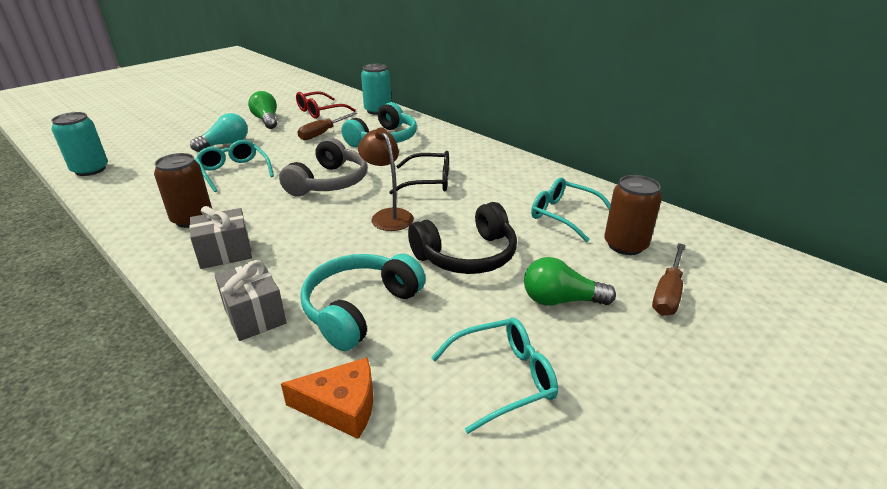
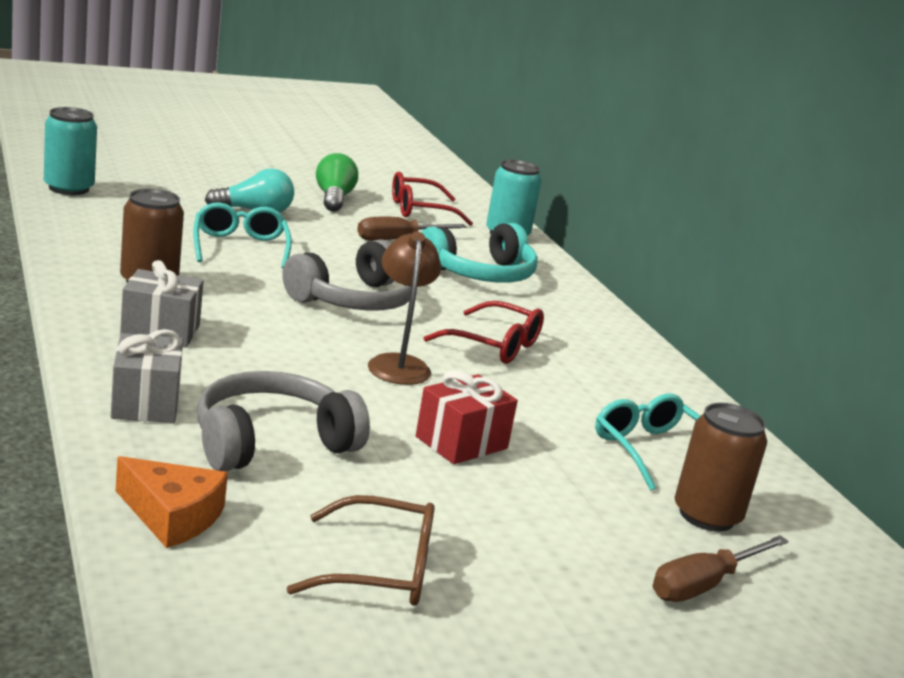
camera: 20 degrees right, 10 degrees down
(360, 308) = (271, 442): turquoise headphones -> grey headphones
(429, 181) = (494, 345): black glasses -> red glasses
(467, 255) = (461, 442): black headphones -> red gift
(503, 378) = (380, 569): turquoise glasses -> brown glasses
(561, 300) = (538, 533): green light bulb -> none

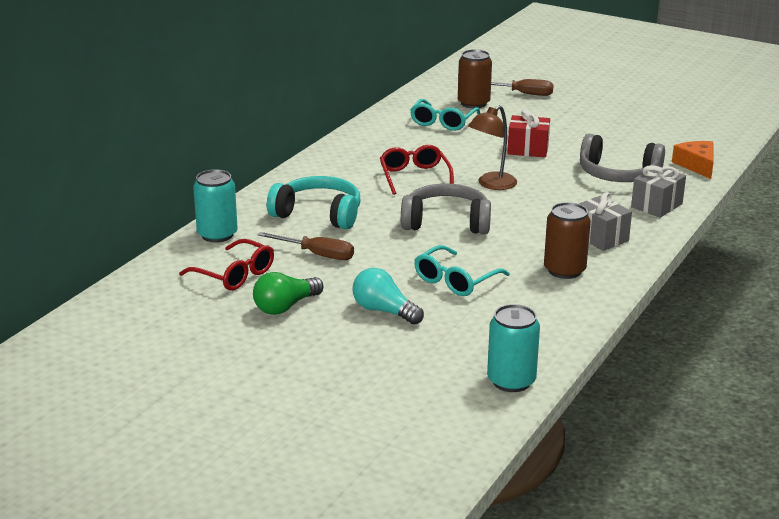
camera: 125 degrees left, 5 degrees up
(380, 569) = (637, 130): brown glasses -> none

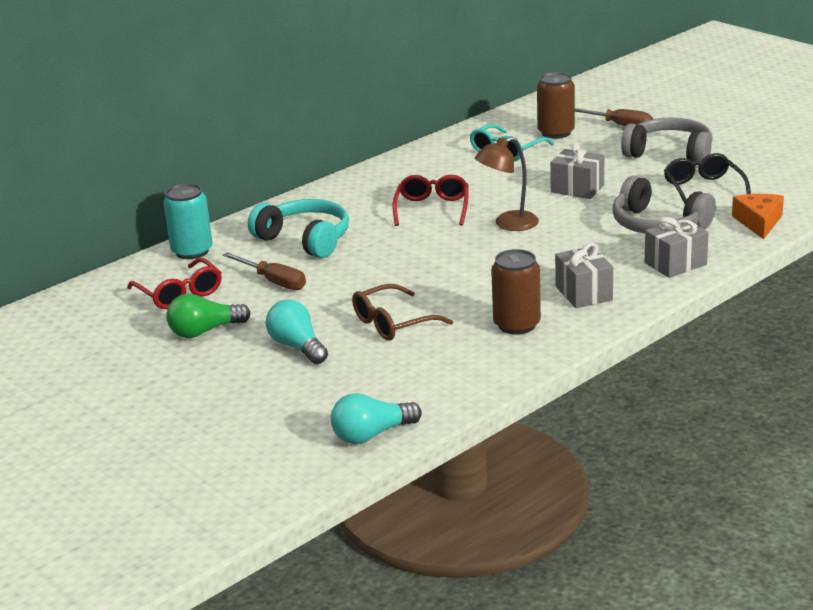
camera: 20 degrees right, 0 degrees up
(446, 222) = (429, 260): grey headphones -> grey headphones (670, 153)
(455, 280) = (393, 323): turquoise glasses -> brown glasses
(511, 381) = (372, 435): turquoise can -> turquoise light bulb
(528, 149) = (577, 189): red gift -> grey gift
(632, 142) = (703, 189): none -> black glasses

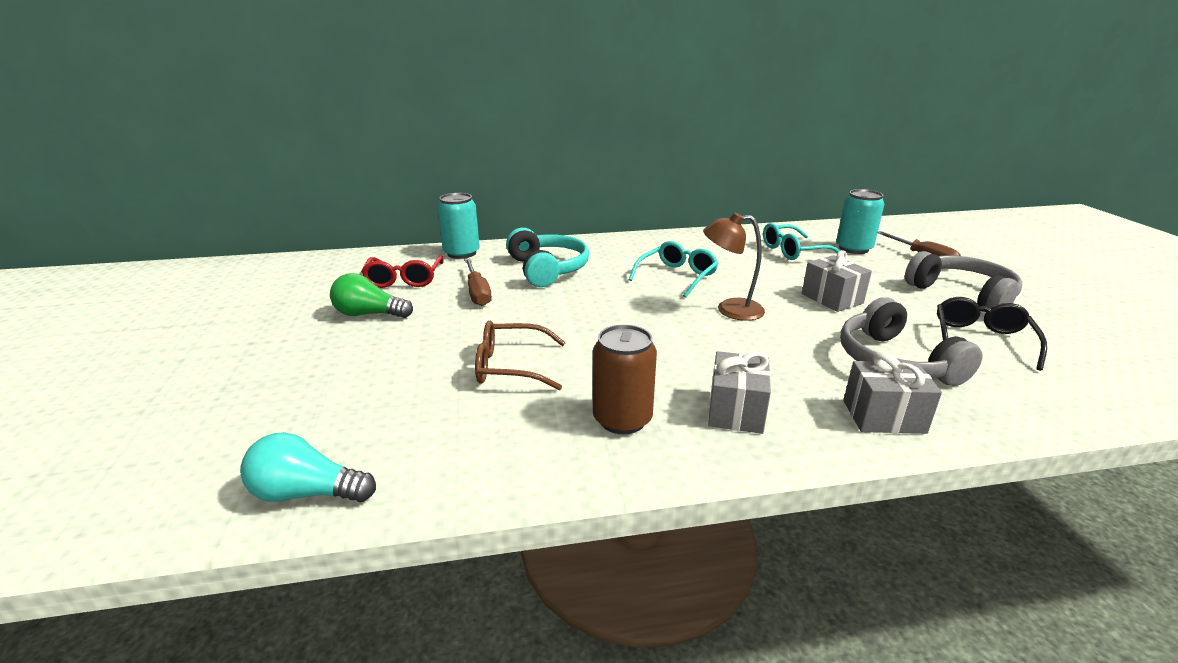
camera: 30 degrees right, 0 degrees up
(297, 347) = (406, 356): turquoise light bulb -> none
(432, 209) = (677, 276): red glasses -> turquoise glasses
(556, 133) = (853, 248): brown can -> turquoise can
(758, 222) = (1039, 402): orange cheese -> none

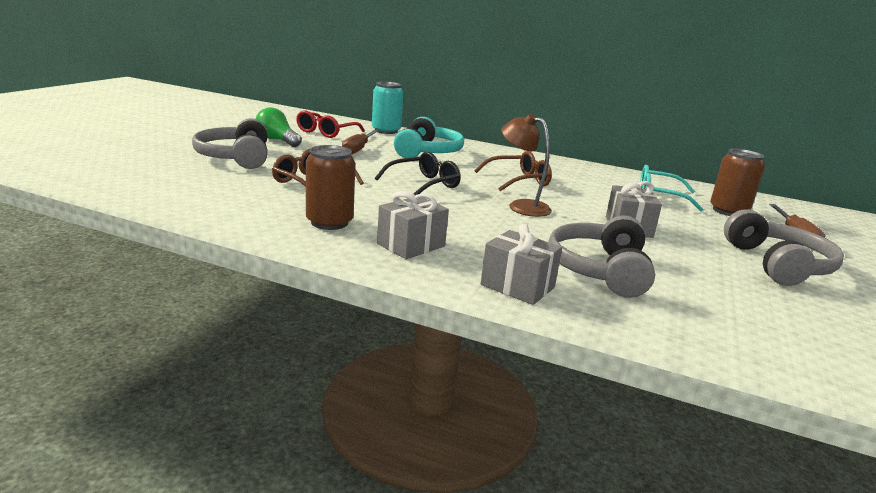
camera: 30 degrees right, 5 degrees down
(307, 493) = (123, 189): turquoise light bulb -> none
(364, 364) = (235, 157): none -> grey headphones
(677, 276) = (518, 180): turquoise glasses -> brown glasses
(853, 248) = (728, 211): turquoise can -> brown can
(981, 340) = (722, 289): black glasses -> black glasses (424, 184)

